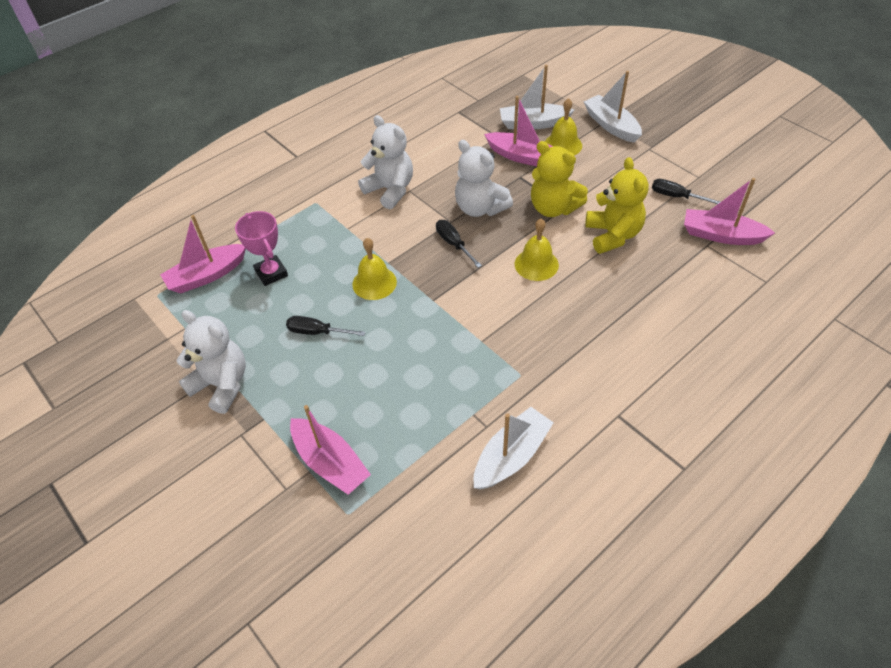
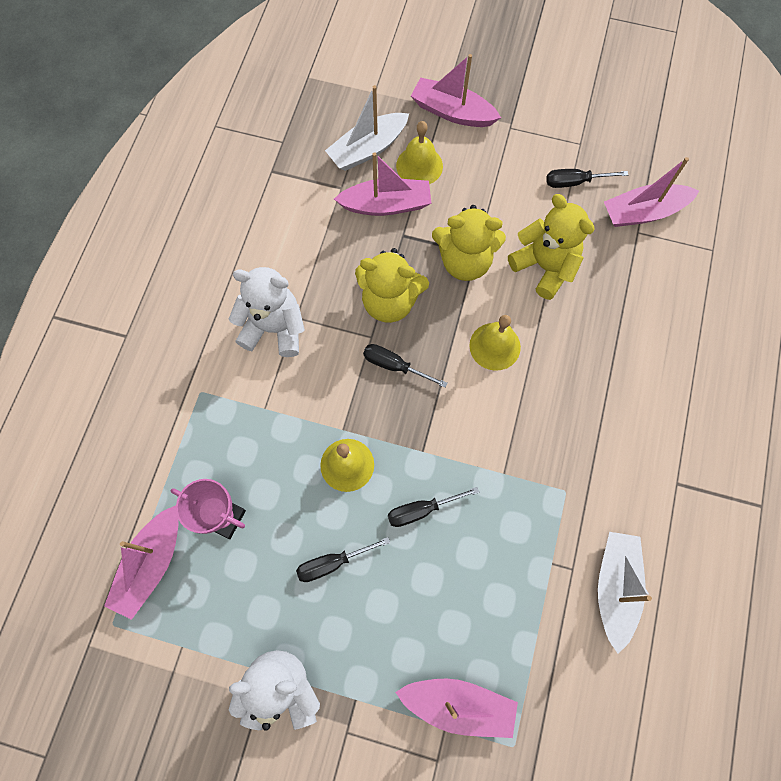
camera: 35 degrees left, 20 degrees up
(403, 333) = (421, 510): none -> black screwdriver
(480, 208) = (389, 301): white teddy bear -> yellow teddy bear
(611, 125) = (452, 112): white boat -> pink boat

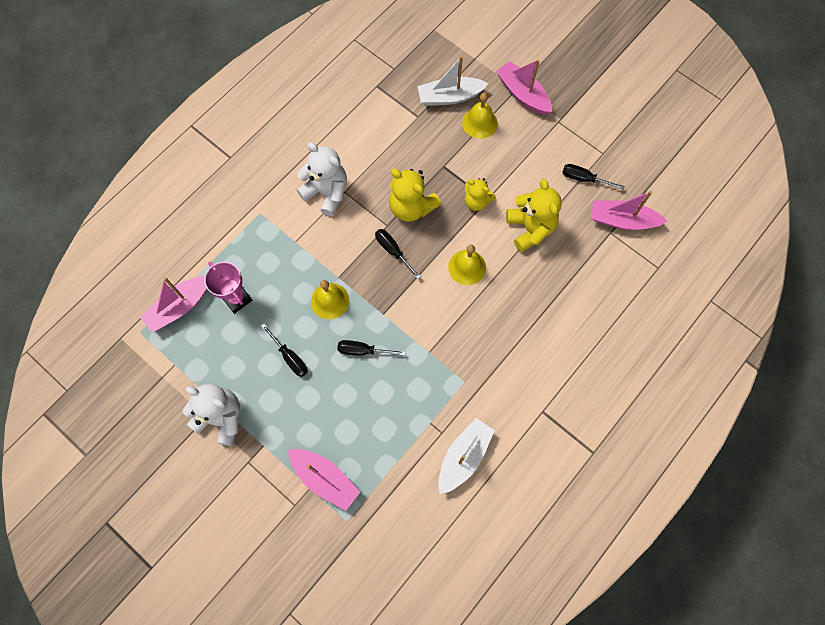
camera: 25 degrees right, 0 degrees up
(332, 563) = (290, 357): black screwdriver -> black screwdriver turned 135 degrees counterclockwise
(386, 205) = (442, 141): pink boat -> none
(465, 261) = (476, 201): yellow teddy bear -> yellow teddy bear, size x0.63

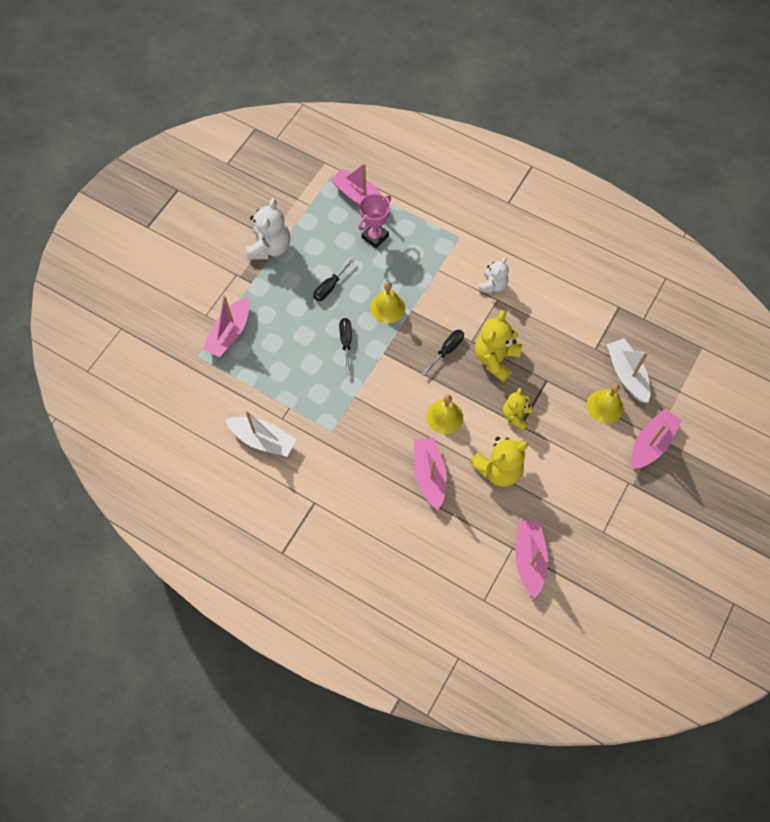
camera: 80 degrees right, 5 degrees down
(326, 192) = (492, 285): white teddy bear -> white teddy bear, size x0.63
(527, 293) = (429, 475): none -> pink boat
(584, 179) = (567, 515): black screwdriver -> none

